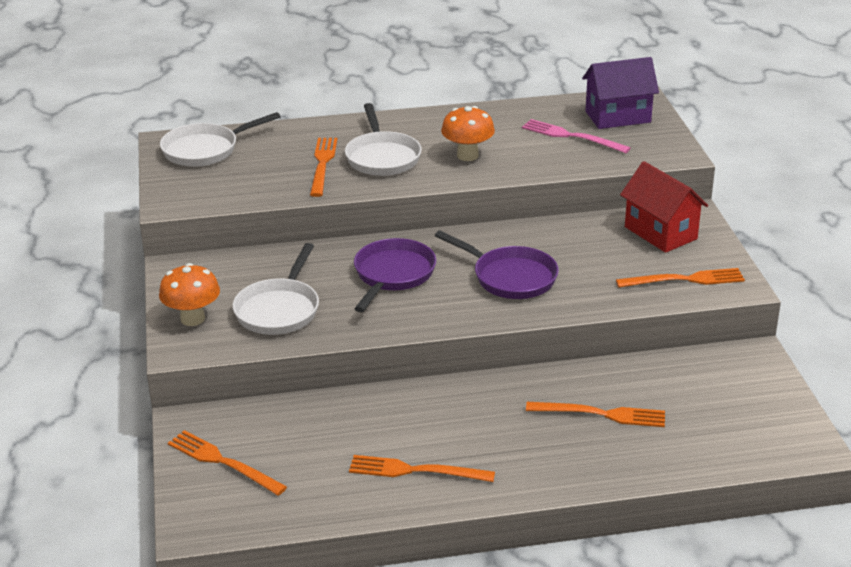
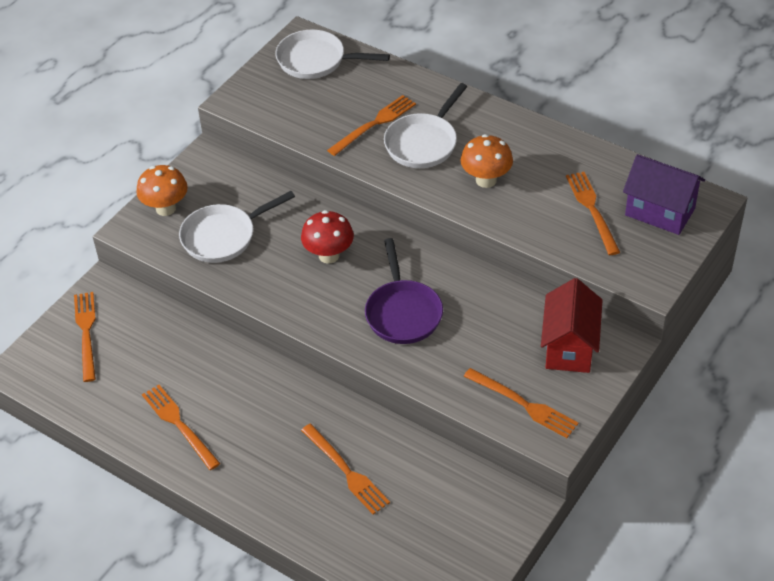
camera: 45 degrees right, 15 degrees up
(393, 275) = (329, 255): purple pan -> red mushroom
(572, 136) = (592, 210): pink fork -> orange fork

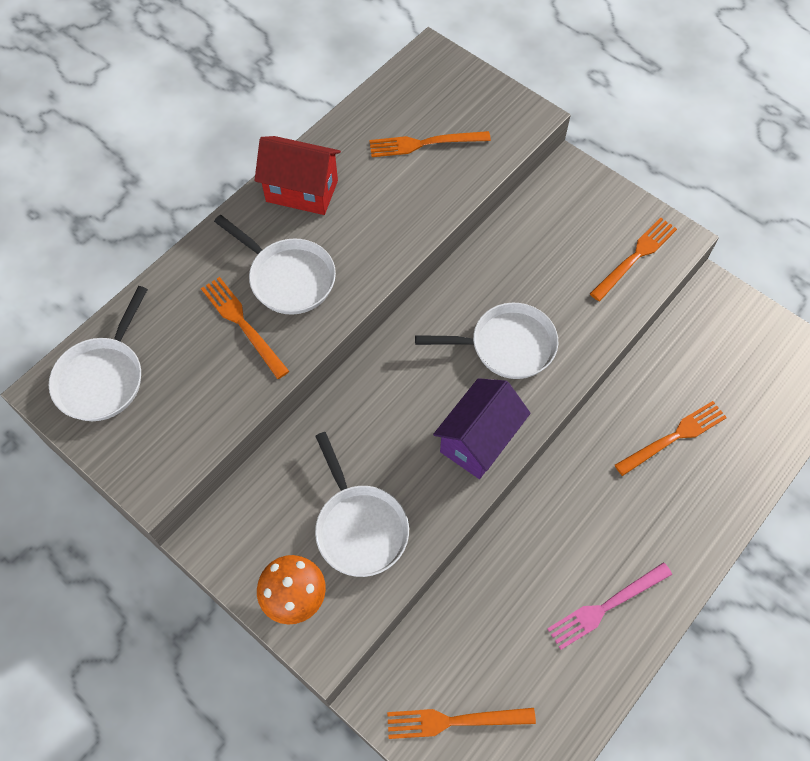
camera: 85 degrees left, 15 degrees up
(179, 425) = (606, 606): orange fork -> pink fork
(329, 255) = (411, 410): red mushroom -> none
(403, 312) = (507, 346): purple pan -> white pan
(486, 180) = (362, 227): orange mushroom -> none
(569, 347) = (567, 209): red house -> red house (302, 191)
(660, 212) = (437, 92): purple house -> purple house (478, 440)

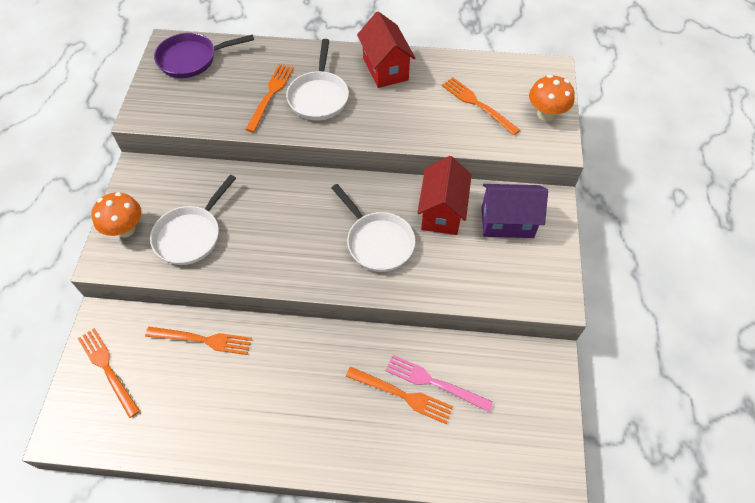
camera: 55 degrees right, 5 degrees down
(103, 377) = (191, 59): white pan -> purple pan
(478, 440) = (294, 264): purple house -> purple house (507, 222)
(484, 98) = (546, 114): none -> orange mushroom
(512, 266) = (442, 212): none -> red house
(606, 606) = (239, 419): pink fork -> pink fork (434, 382)
(635, 257) = (515, 280): orange fork -> orange fork (202, 340)

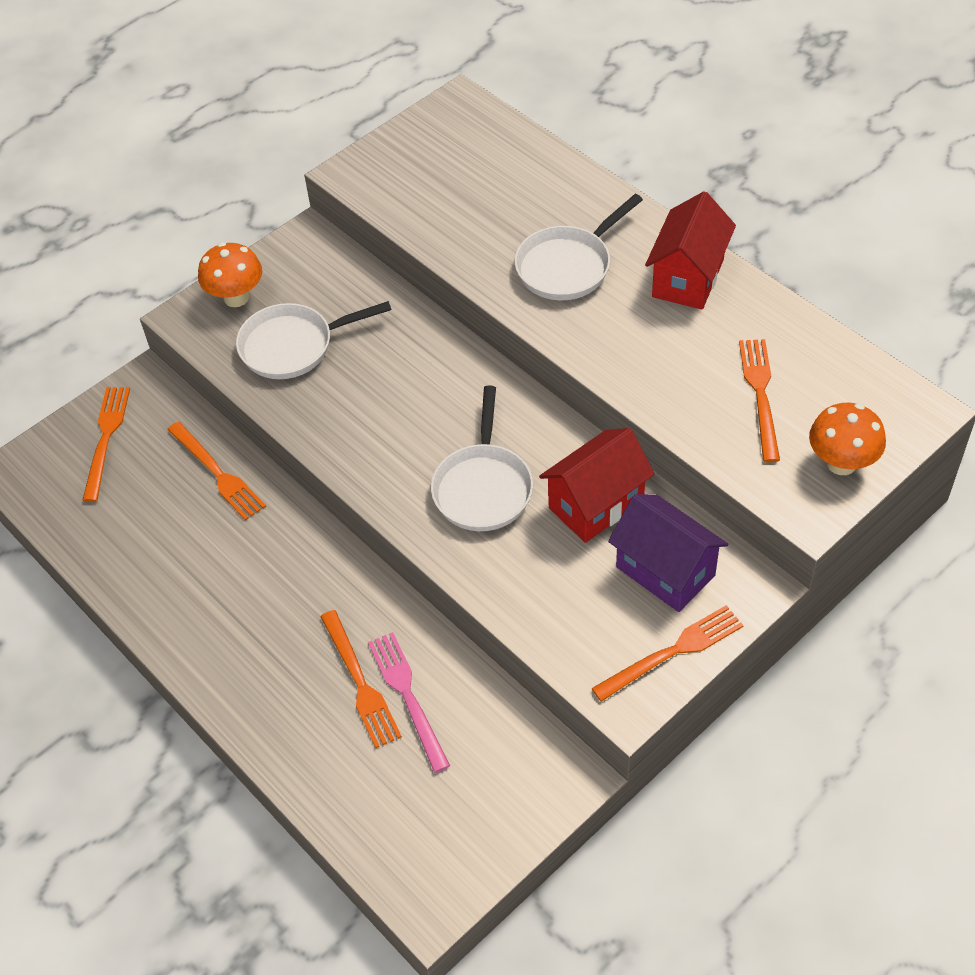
camera: 45 degrees right, 5 degrees down
(191, 59) = (467, 135): purple pan -> none
(270, 95) = (513, 231): orange fork -> orange fork (672, 652)

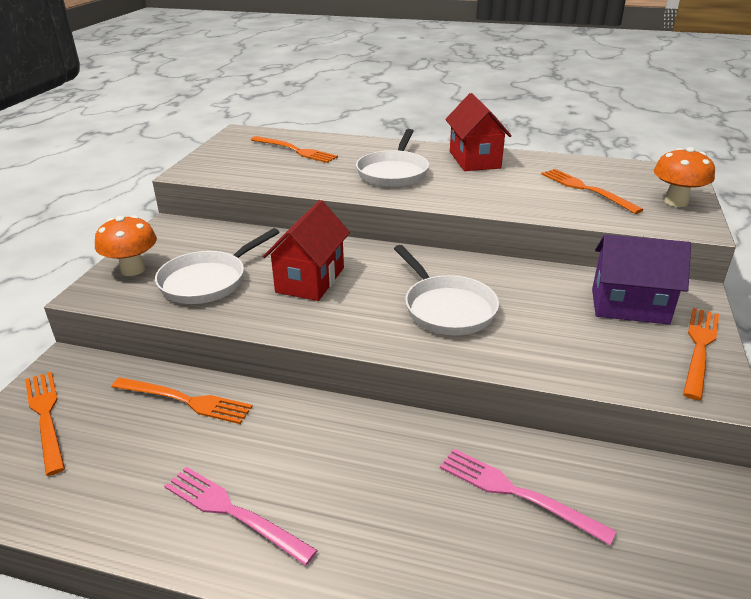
camera: 35 degrees left, 20 degrees down
(192, 601) = (234, 512): none -> pink fork
(360, 682) = (463, 503): orange fork -> orange fork (295, 150)
(596, 504) = (537, 289): red house -> red house (310, 280)

